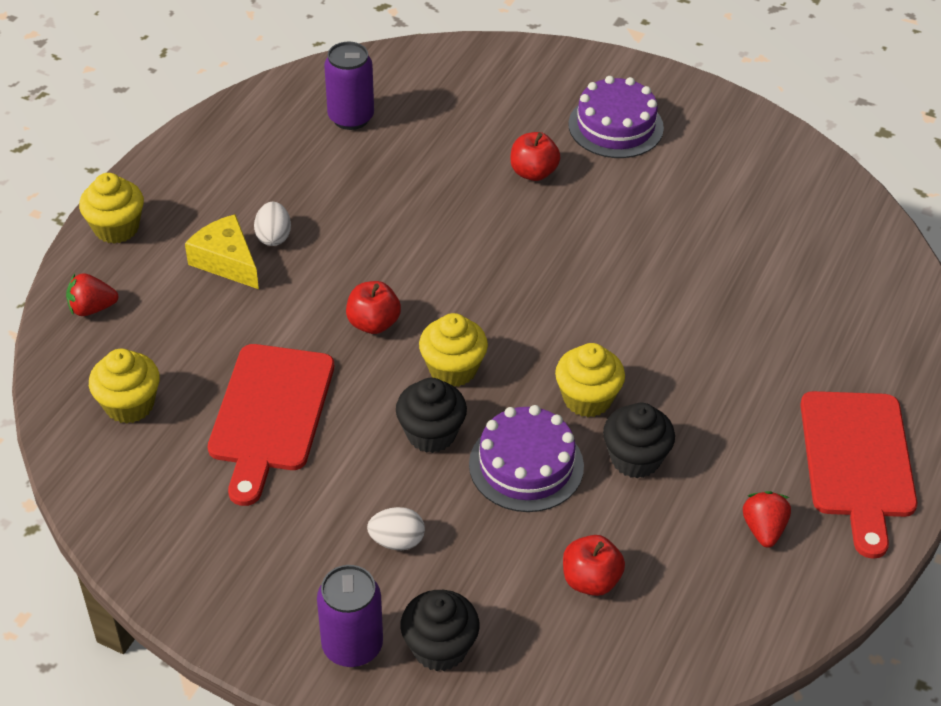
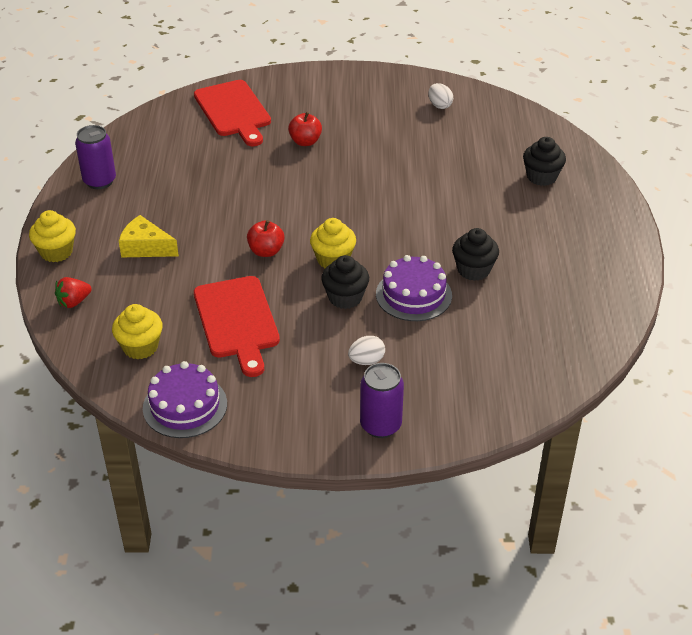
camera: 25 degrees left, 5 degrees down
(273, 237) = (167, 224): white egg -> white egg (439, 105)
(351, 118) = (168, 145): purple can -> purple can (99, 181)
(439, 648) = (433, 406): black cupcake -> black cupcake (541, 177)
(587, 399) = (424, 249): yellow cupcake -> none
(591, 580) = (494, 340): red apple -> none
(615, 126) = (336, 103): purple cake -> purple cake (185, 406)
(763, 529) = (569, 280): red strawberry -> none
(857, 461) = (594, 230): red cutting board -> red cutting board (233, 111)

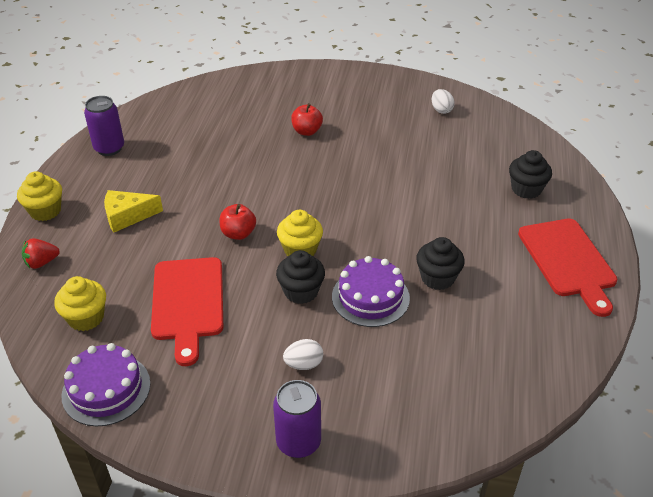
camera: 10 degrees right, 0 degrees up
(145, 247) = (127, 216): yellow cheese -> yellow cheese turned 45 degrees counterclockwise
(233, 111) = (250, 97): red cutting board -> red cutting board (568, 261)

